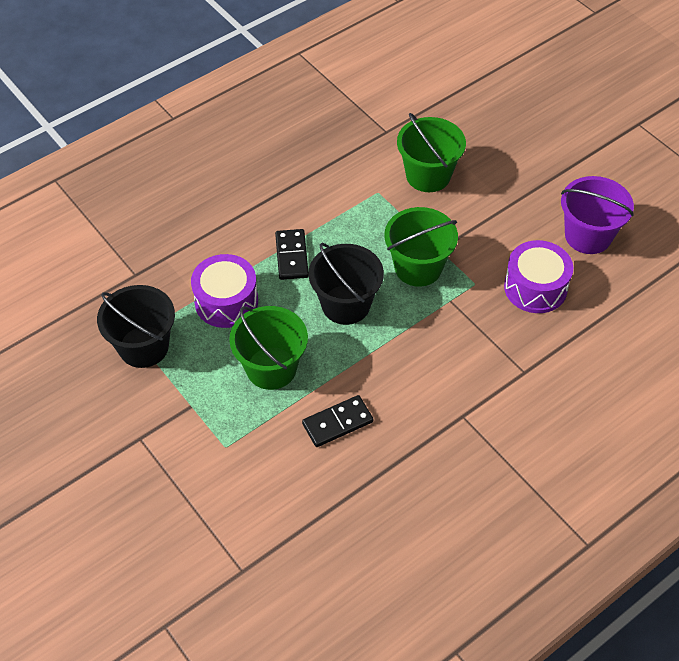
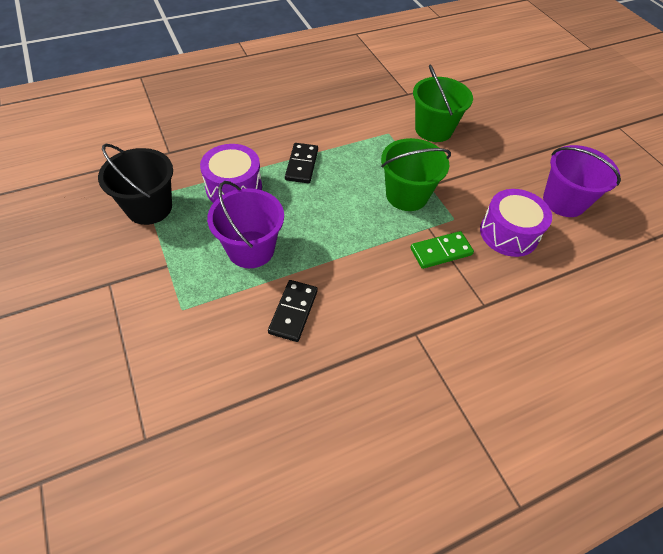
camera: 10 degrees right, 0 degrees up
(271, 368) = (251, 249): green bucket -> purple bucket
(337, 423) = (293, 312): black domino -> black domino turned 60 degrees counterclockwise
(346, 305) = (335, 211): black bucket -> none
(469, 325) = (441, 252): none -> green domino

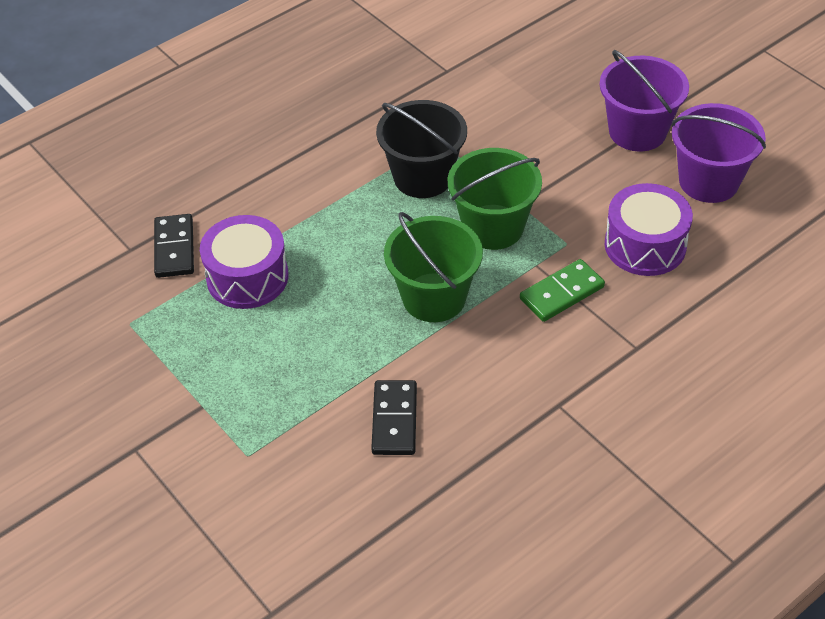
camera: 10 degrees left, 5 degrees down
(149, 207) = (140, 336): black bucket -> black bucket (423, 177)
(251, 249) = (306, 355): purple bucket -> purple bucket (637, 131)
(302, 165) = (331, 220): black domino -> black domino (174, 248)
(433, 129) = (501, 119): green bucket -> green bucket (434, 297)

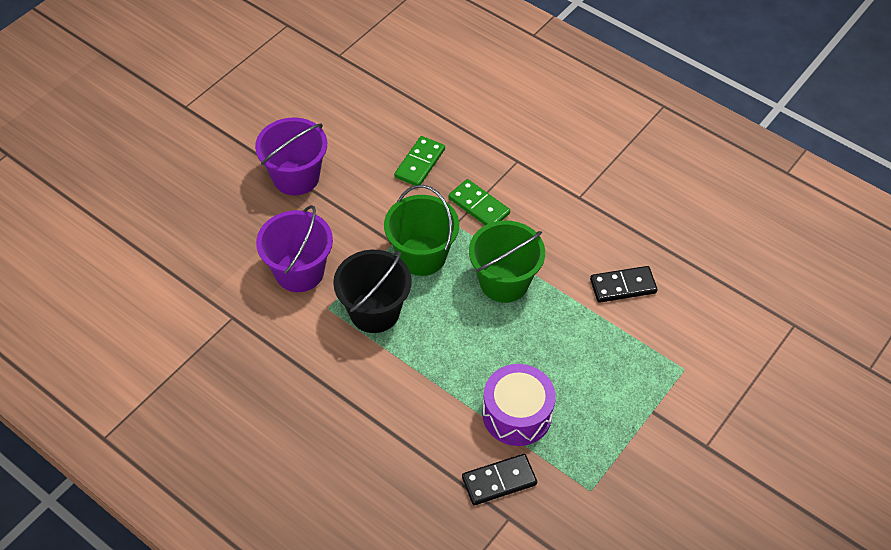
camera: 105 degrees left, 5 degrees up
(645, 245) = (420, 163): purple drum -> green domino
(708, 181) = (346, 132): purple bucket -> purple bucket (299, 272)

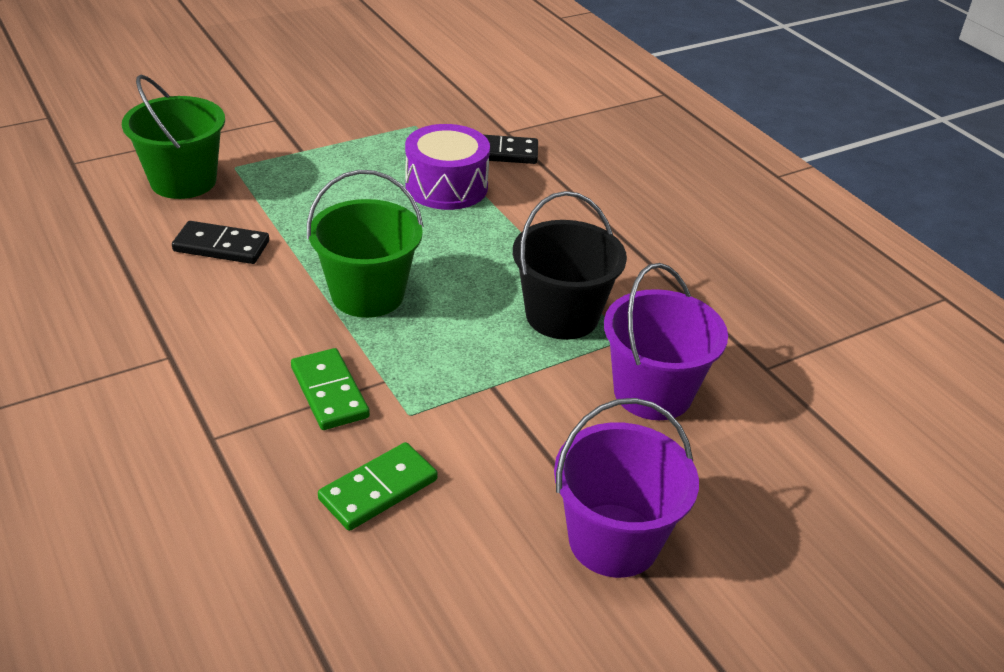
camera: 160 degrees left, 15 degrees down
(422, 256) = (460, 357): green bucket -> green bucket (183, 181)

